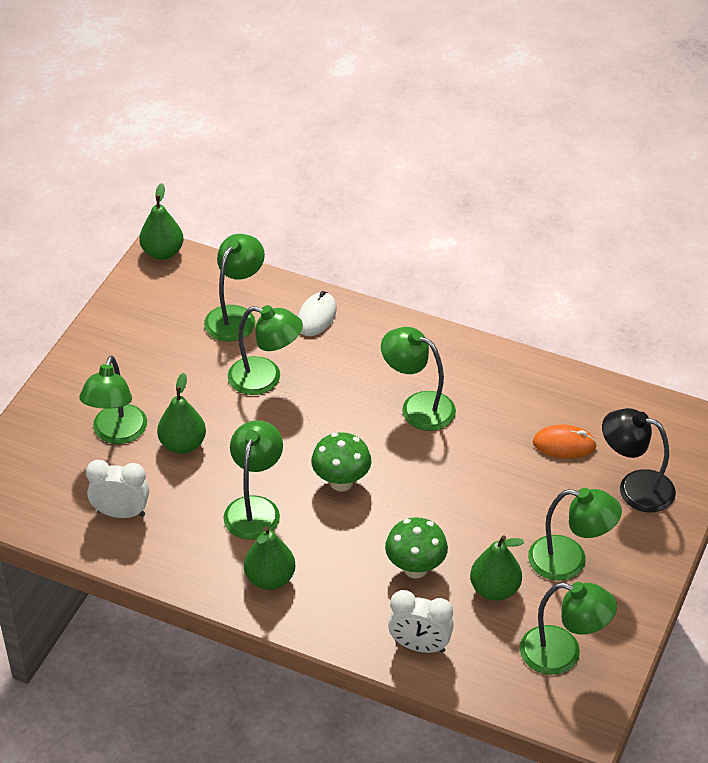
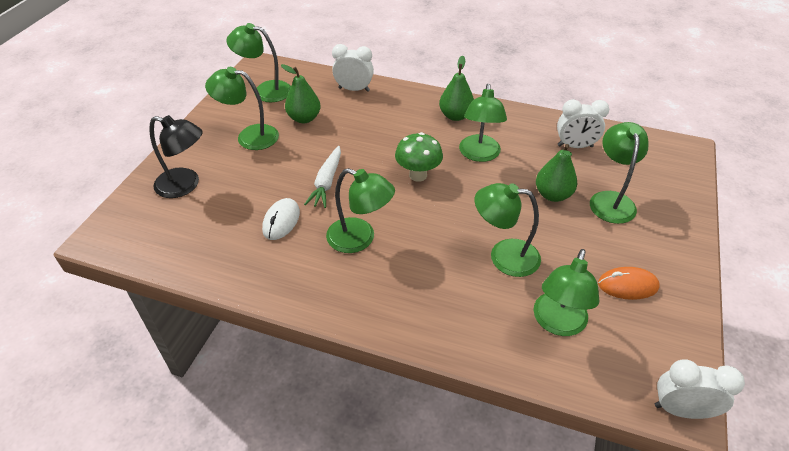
camera: 175 degrees right, 0 degrees up
(162, 252) = (681, 410): green pear -> white clock
(316, 317) = (472, 329): white mouse -> white mouse (281, 221)
(415, 568) = (358, 126): green mushroom -> none
(457, 480) = (327, 182): none -> white carrot
(564, 444) = (234, 214): orange mouse -> orange mouse (627, 285)

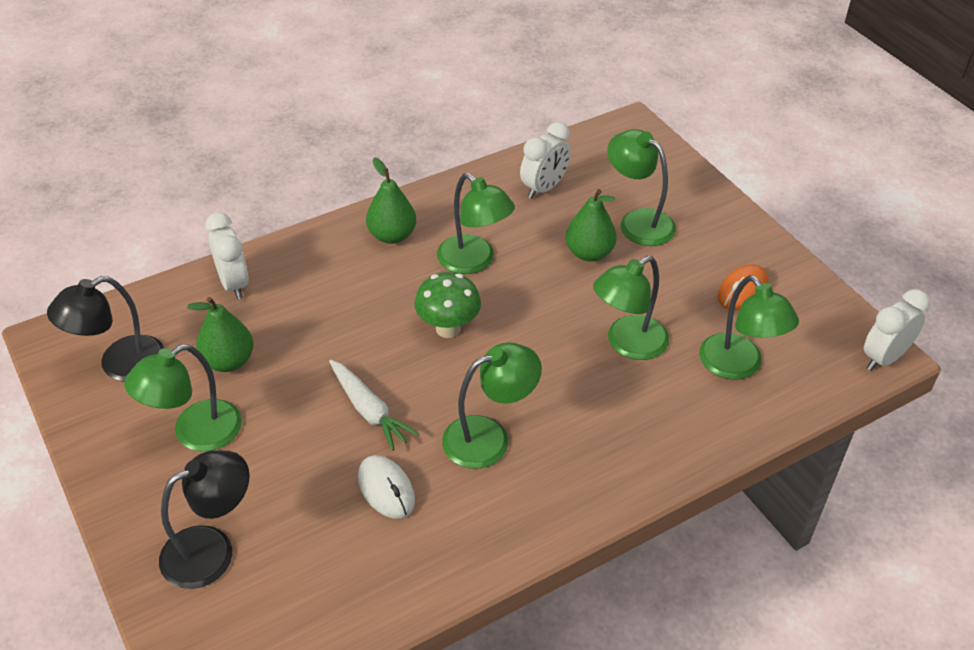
camera: 50 degrees left, 0 degrees up
(265, 90) = (120, 365): green lamp -> black lamp
(354, 89) = (233, 284): white clock -> white clock turned 105 degrees clockwise

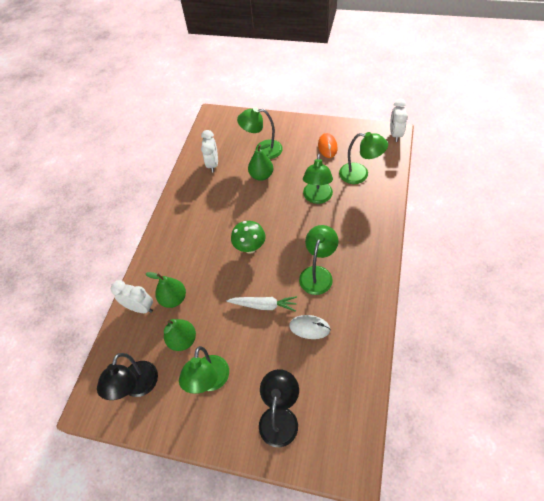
camera: 40 degrees left, 10 degrees up
(392, 235) = (179, 231): green pear -> green pear (173, 299)
(474, 262) = (225, 214): green lamp -> none

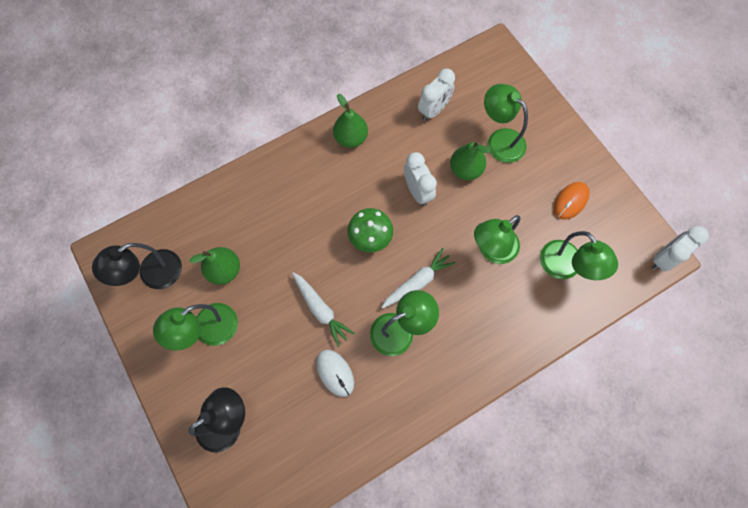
camera: 40 degrees right, 15 degrees up
(140, 308) = (222, 203): white clock -> white clock (417, 192)
(173, 299) = (256, 223): green pear -> green pear (351, 138)
(299, 244) = (417, 282): none -> white carrot

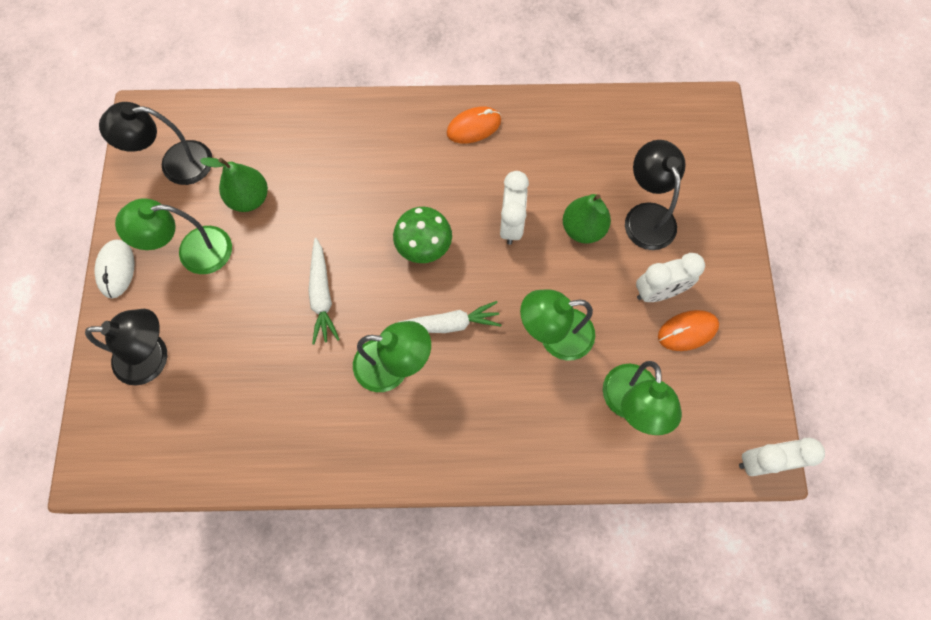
camera: 30 degrees right, 0 degrees up
(335, 373) = (294, 371): white mouse -> white mouse (116, 269)
(351, 138) = (474, 127): green pear -> orange mouse
(433, 110) = (589, 142): white clock -> white clock (658, 292)
(499, 140) = (646, 216): green lamp -> black lamp

